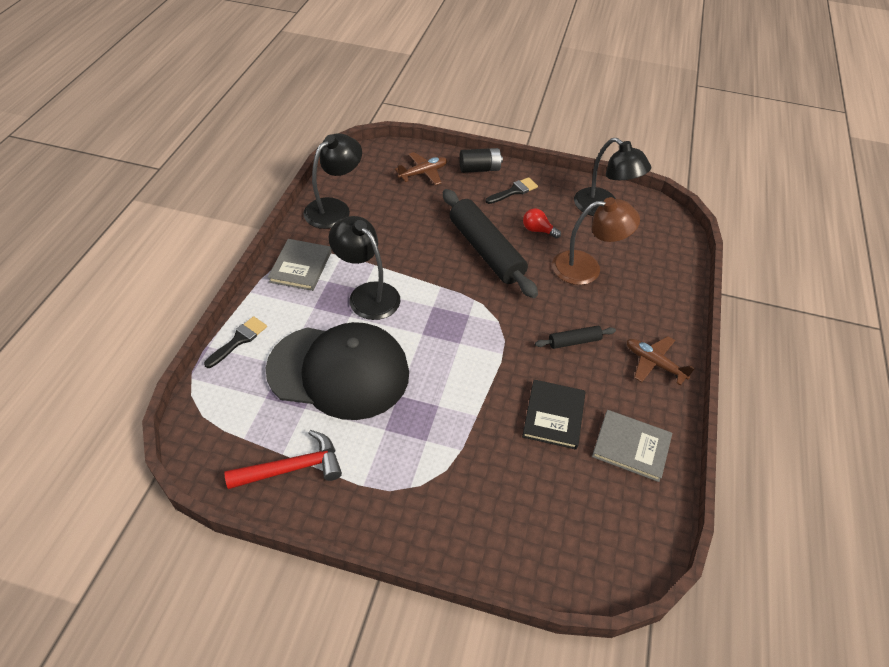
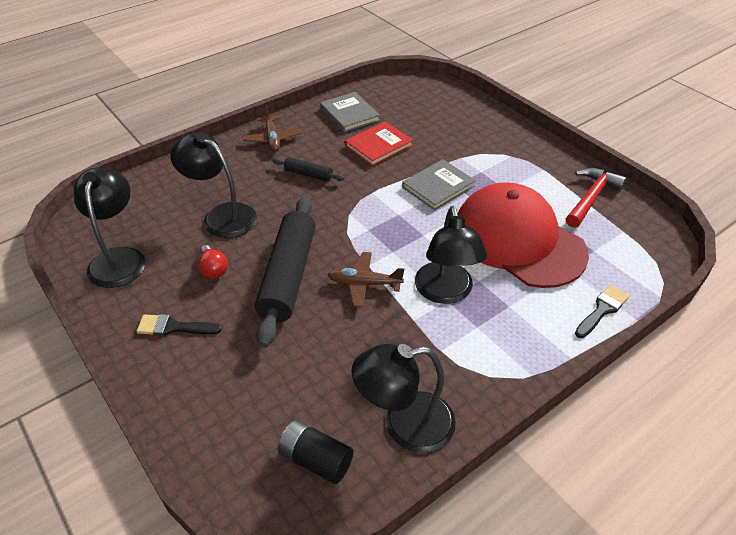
camera: 140 degrees left, 5 degrees down
(238, 340) = (602, 310): black brush -> black brush turned 150 degrees clockwise
(292, 468) = (591, 198): red hammer -> red hammer turned 105 degrees clockwise
(300, 266) = (497, 360): grey book -> grey book (438, 187)
(339, 371) = (518, 240): black cap -> red cap
(423, 173) = (242, 418): brown plane -> brown plane (364, 284)
(479, 169) = (168, 383): black battery -> black battery (316, 460)
(553, 416) = (379, 146): black book -> red book
(586, 267) = (221, 216): brown lamp -> black lamp

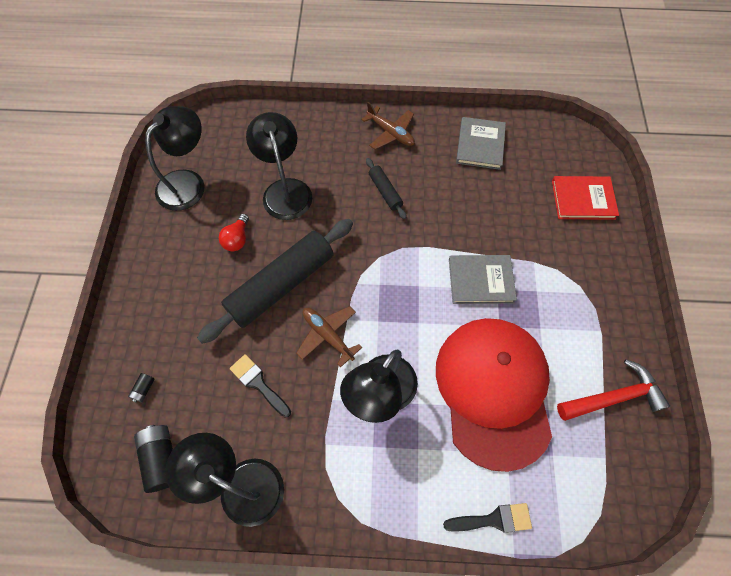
camera: 40 degrees right, 20 degrees up
(173, 327) = (171, 272): black brush -> black brush (258, 383)
(240, 424) = (144, 389): none -> black battery
(272, 139) = (390, 133): brown plane -> brown plane turned 75 degrees counterclockwise
(379, 146) = (472, 199): red book -> red book (583, 199)

